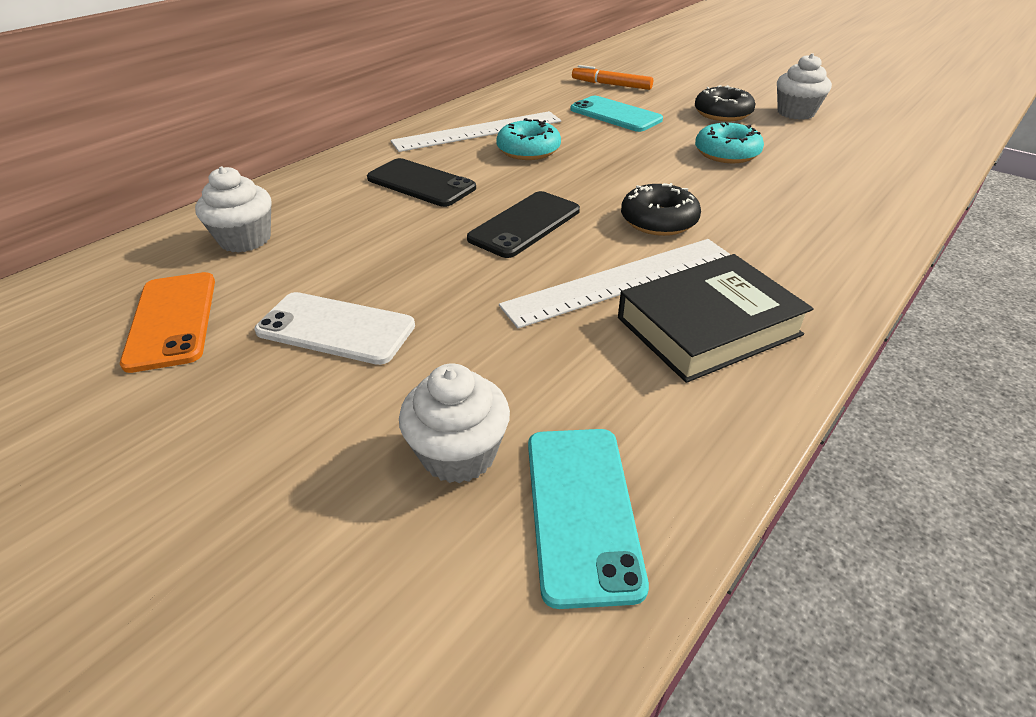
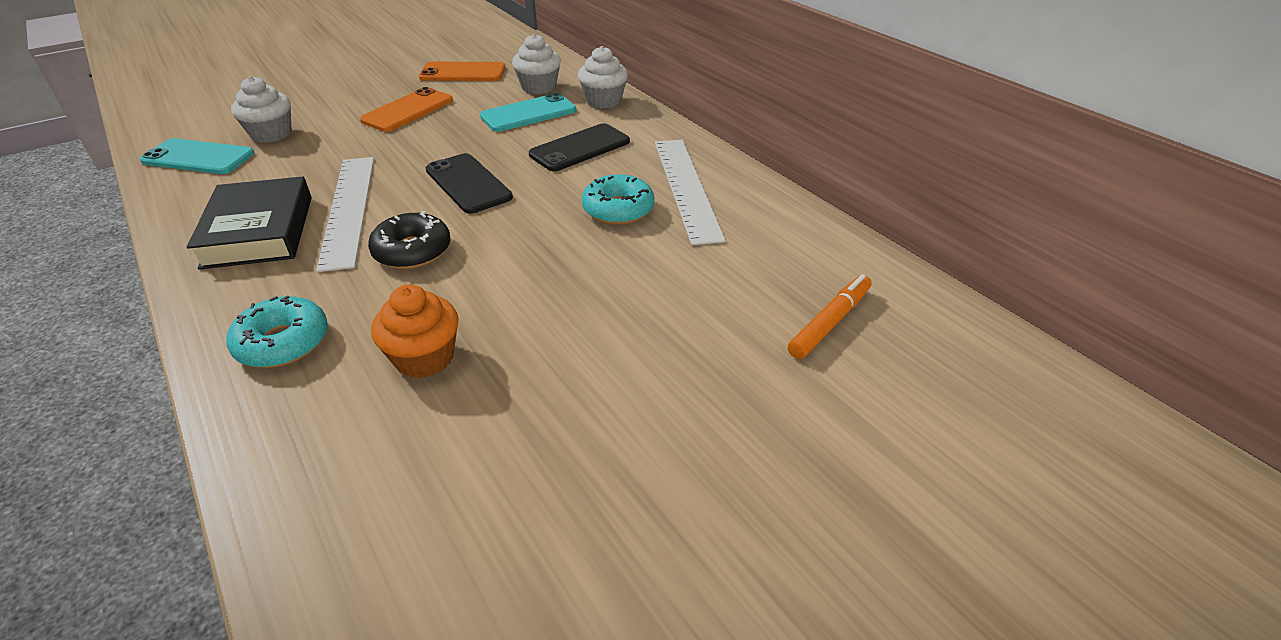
camera: 105 degrees right, 0 degrees up
(335, 329) = (408, 110): white phone -> orange phone
(615, 115) = (697, 294): turquoise phone -> turquoise phone (528, 113)
(722, 113) = (659, 407): black donut -> none
(726, 153) = (519, 354): turquoise donut -> turquoise donut (283, 342)
(766, 181) = (424, 357): none -> orange cupcake
(795, 113) = (622, 513): white cupcake -> white cupcake (603, 101)

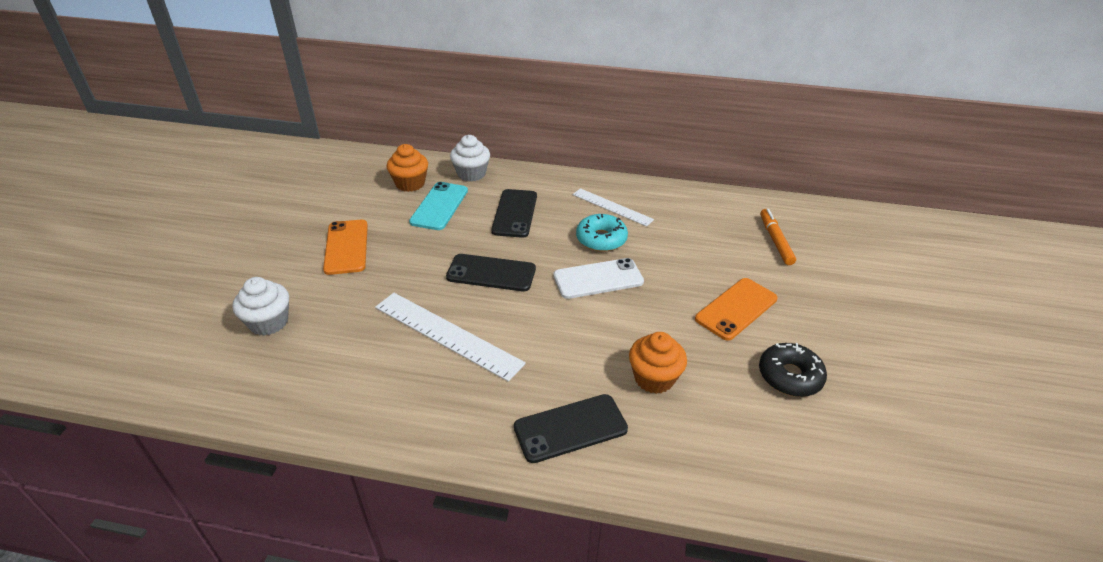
camera: 45 degrees left, 0 degrees up
(198, 157) = (243, 374): turquoise phone -> none
(258, 231) = (415, 387): black book -> none
(283, 342) = (570, 428): turquoise donut -> black phone
(412, 251) = (539, 332): black donut -> black donut (789, 376)
(463, 73) = (331, 198): orange phone -> orange phone (736, 309)
(539, 87) = (410, 184): white cupcake -> orange cupcake
(547, 240) = (598, 279): none -> white phone
(686, 187) = (612, 207): white ruler -> white ruler, size x0.64

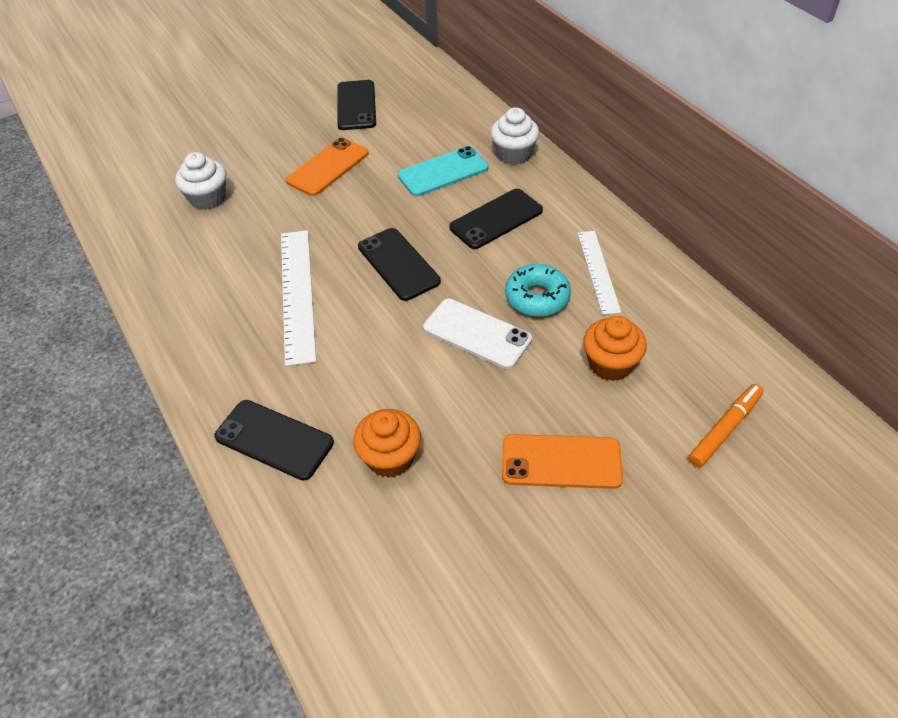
camera: 50 degrees right, 10 degrees up
(309, 199) = (356, 105): none -> black phone
(410, 184) = (449, 134): orange cupcake -> orange cupcake (610, 364)
(789, 376) = (508, 563): black donut -> none

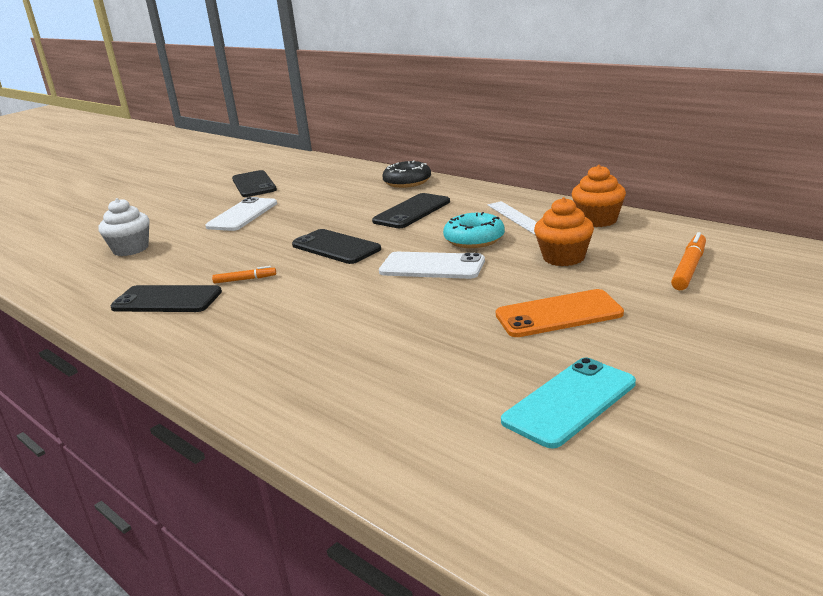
camera: 15 degrees left, 25 degrees down
(274, 440) = (261, 363): black phone -> black phone (167, 300)
(297, 294) = (245, 279): white ruler -> orange marker
(328, 167) = (242, 215): orange phone -> white phone
(390, 457) = (390, 347): orange cupcake -> orange cupcake (598, 220)
(443, 172) = (350, 199): turquoise phone -> turquoise phone (569, 402)
(514, 154) = (407, 182): white cupcake -> black donut

